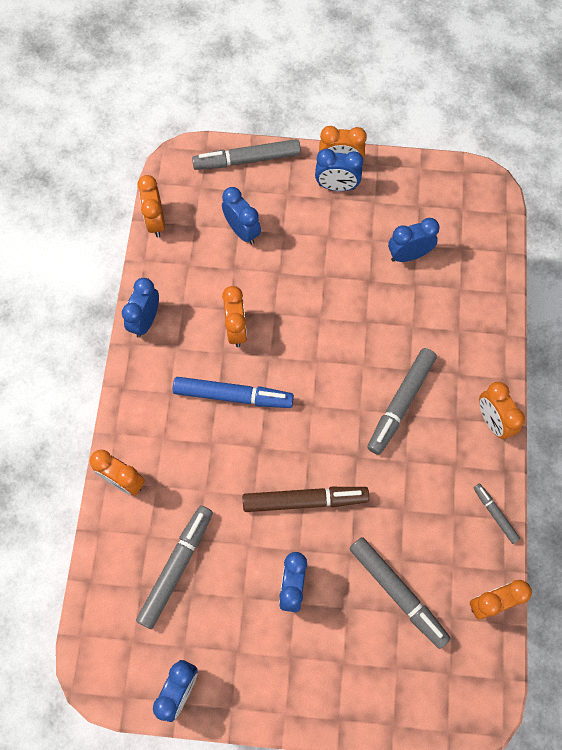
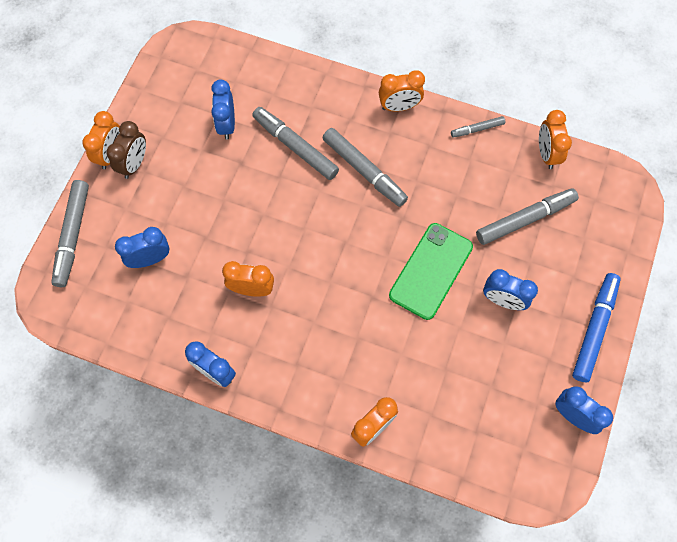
camera: 75 degrees left, 0 degrees up
(155, 222) = (109, 339): orange clock -> none
(176, 567) = (466, 395): grey marker -> grey marker (295, 147)
(233, 396) = (317, 308): blue marker -> blue marker (594, 329)
(305, 500) = (431, 271): brown marker -> green phone
(336, 186) = (134, 164): blue clock -> brown clock

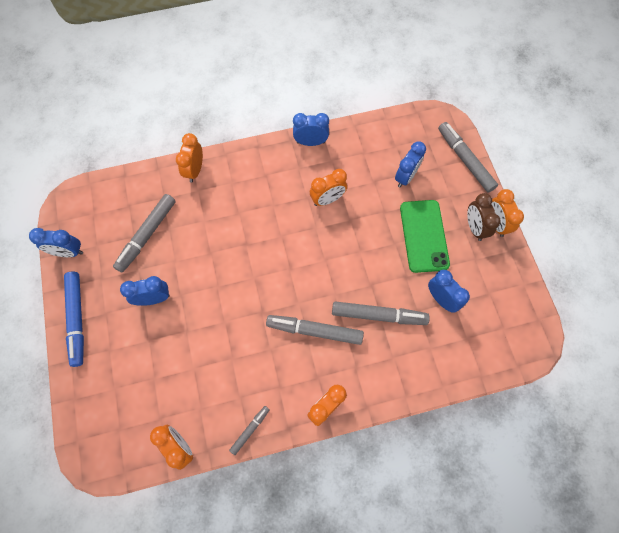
camera: 145 degrees right, 0 degrees up
(431, 271) = (217, 287): green phone -> green phone (423, 236)
(525, 219) = (168, 373): grey marker -> grey marker (147, 235)

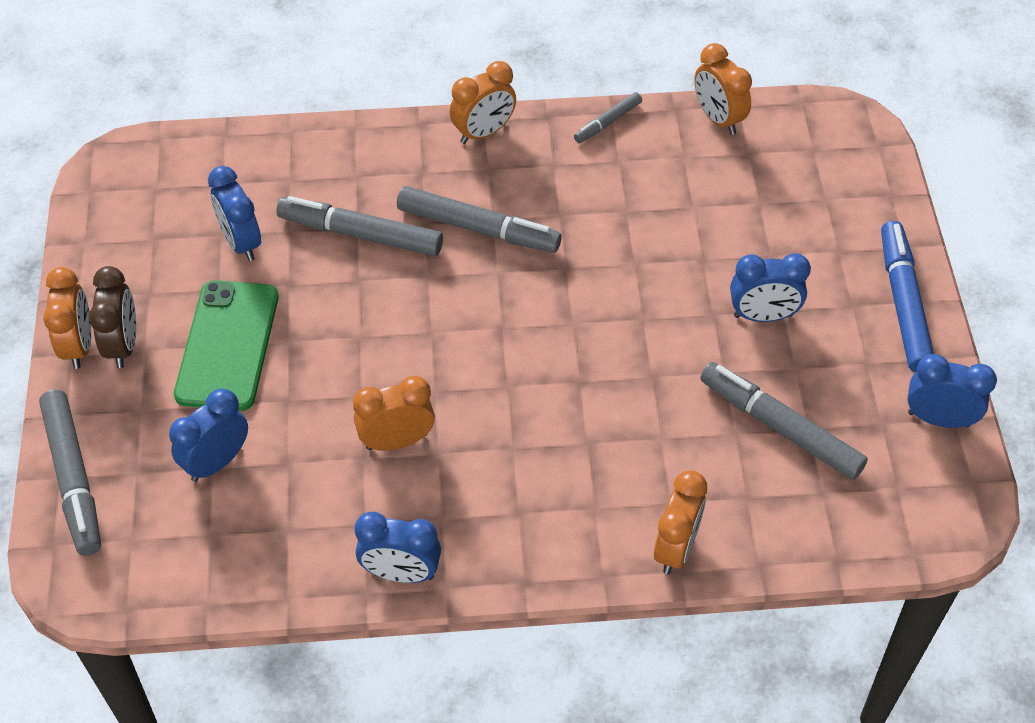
camera: 170 degrees left, 15 degrees down
(147, 235) = (780, 427): grey marker -> grey marker turned 90 degrees counterclockwise

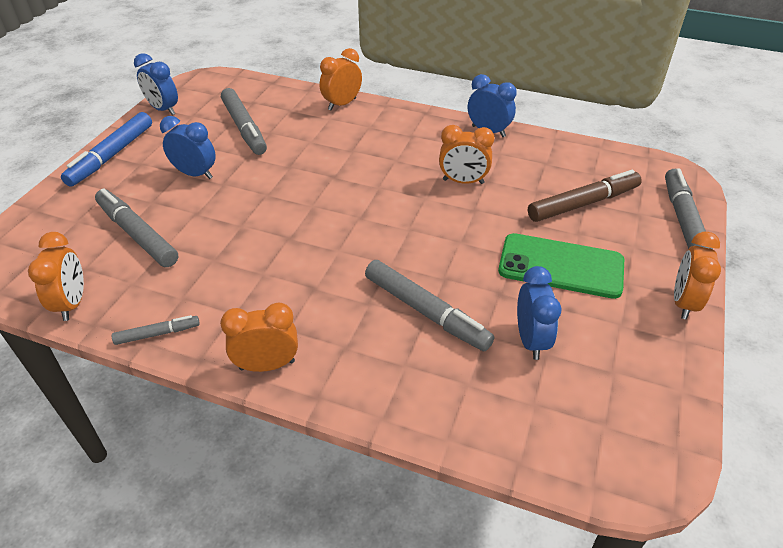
camera: 155 degrees left, 10 degrees down
(123, 345) = (645, 292): brown clock -> none
(216, 462) = (583, 203): blue clock -> brown marker
(228, 345) = (561, 266): green phone -> green phone turned 75 degrees clockwise
(478, 228) = (330, 284): grey marker -> grey marker (137, 234)

